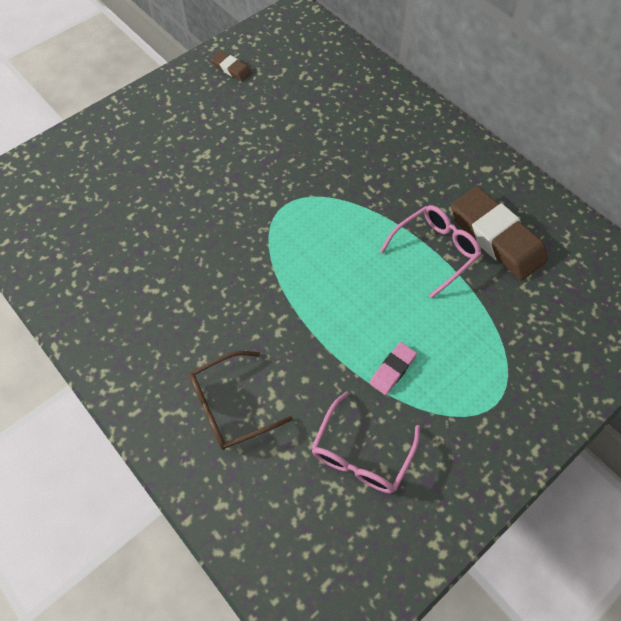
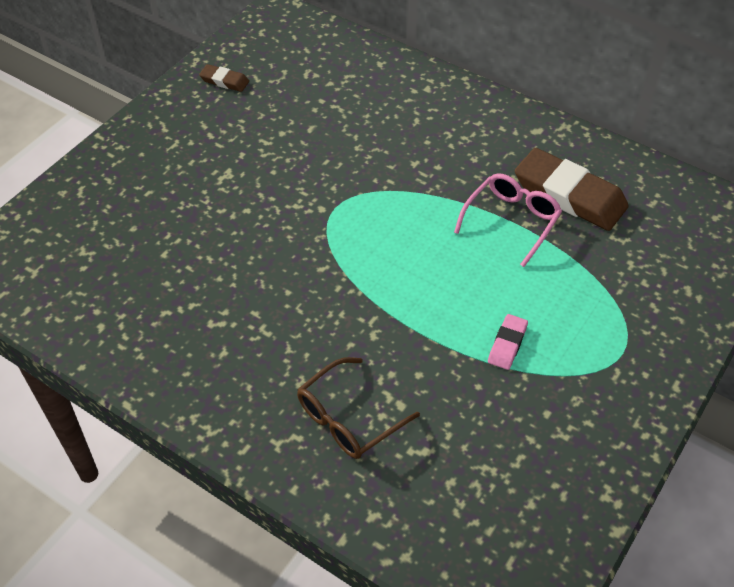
camera: 15 degrees left, 10 degrees down
(361, 453) = (503, 431): pink glasses -> none

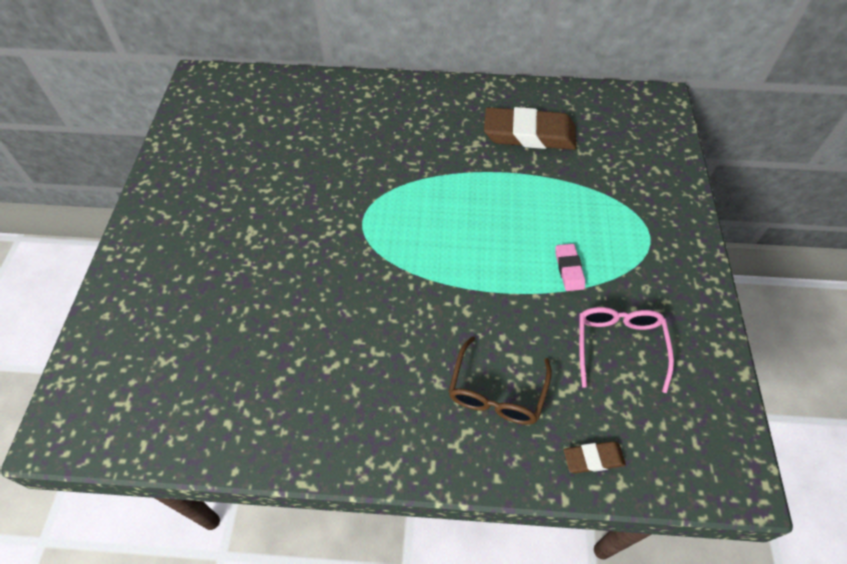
camera: 30 degrees left, 5 degrees up
(224, 81) = (194, 152): brown eraser -> brown eraser (593, 458)
(511, 221) = (503, 172): pink glasses -> pink glasses (619, 346)

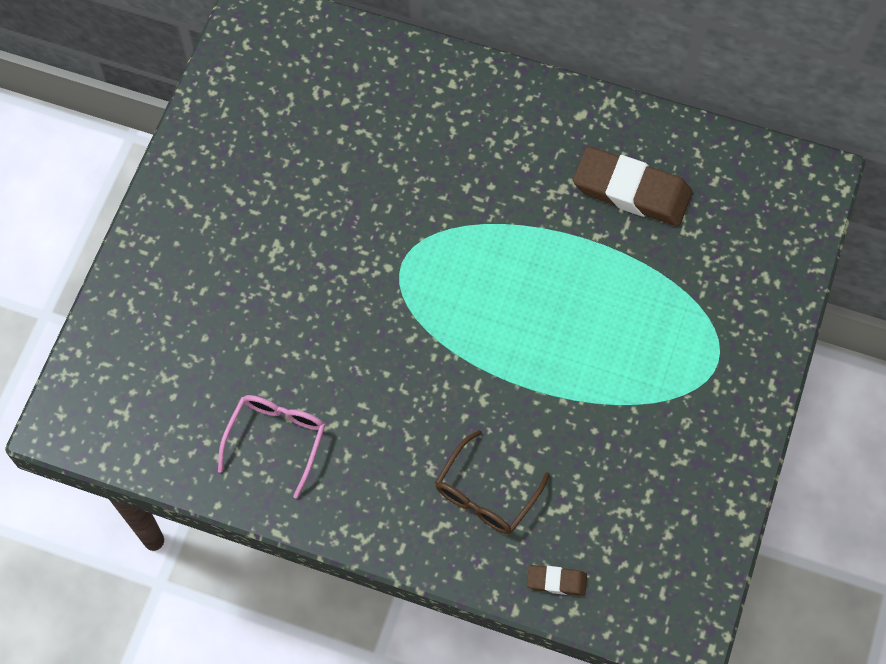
camera: 15 degrees right, 10 degrees up
(569, 269) = (610, 379): pink eraser -> none
(619, 346) = (628, 478): pink glasses -> pink glasses (276, 439)

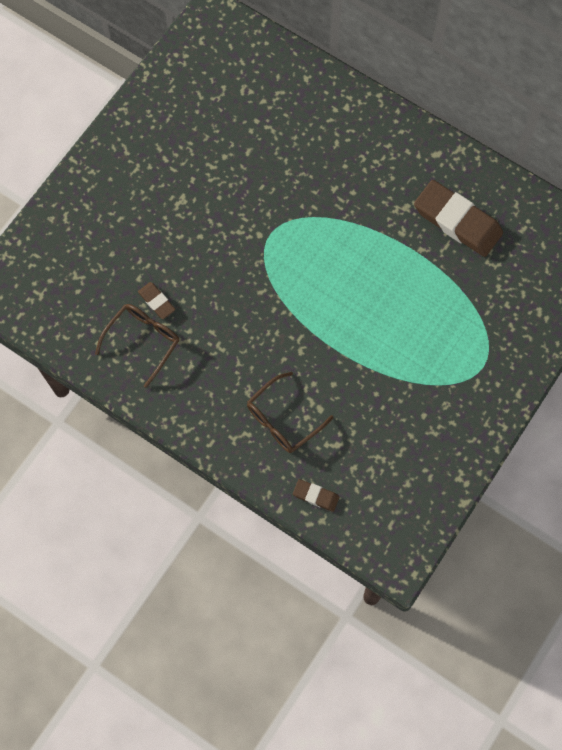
camera: 15 degrees right, 5 degrees up
(276, 439) = (143, 341): pink glasses -> brown glasses
(280, 384) = (156, 301): none -> brown eraser

